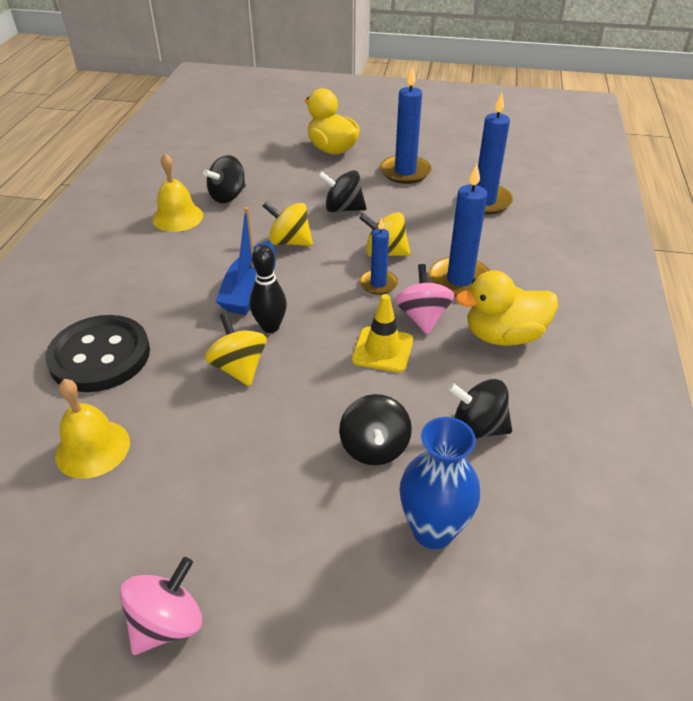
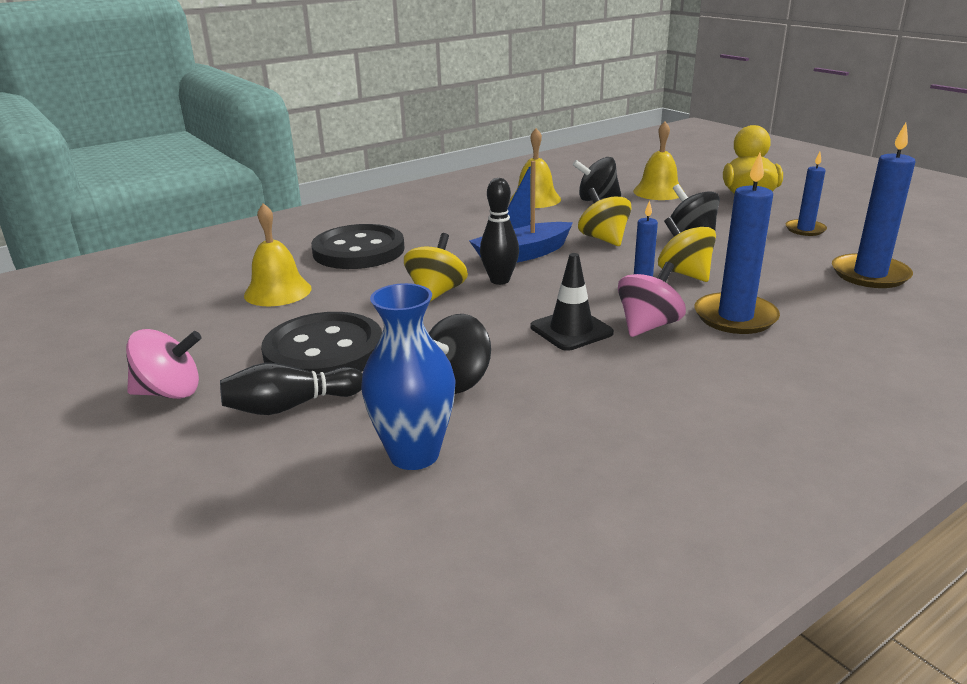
camera: 45 degrees right, 15 degrees down
(236, 486) = (324, 351): none -> black button
(265, 168) = (658, 192): none -> yellow bell
(291, 556) = (291, 406): none -> black bowling pin
(382, 350) = (571, 330): yellow traffic cone -> black traffic cone
(405, 172) = (805, 229): blue candle -> blue candle, size x0.60
(477, 428) = (572, 416): black spinning top -> none
(503, 336) = (716, 371): yellow duck -> none

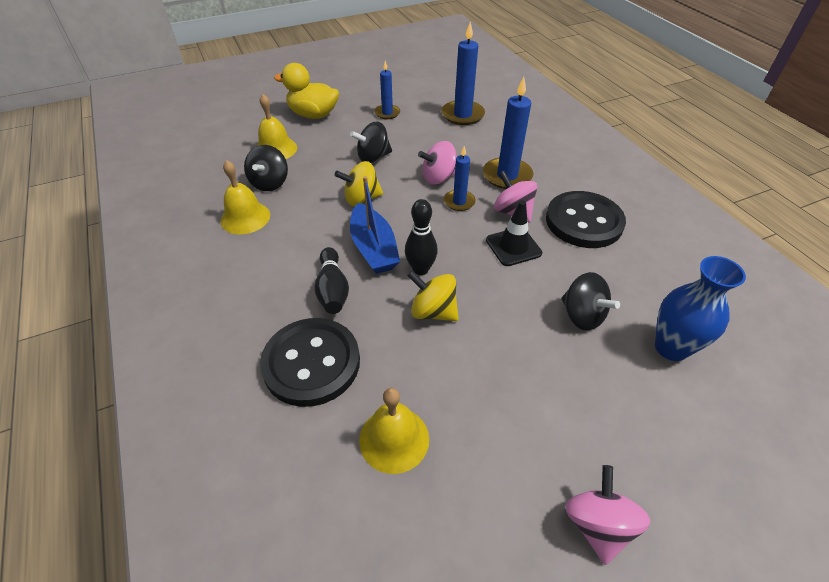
camera: 80 degrees left, 20 degrees up
(291, 406) = (617, 421): black bowling pin -> black bowling pin (332, 290)
(324, 351) = (529, 397): black button -> black button (584, 222)
(684, 273) = (438, 178): yellow spinning top -> pink spinning top

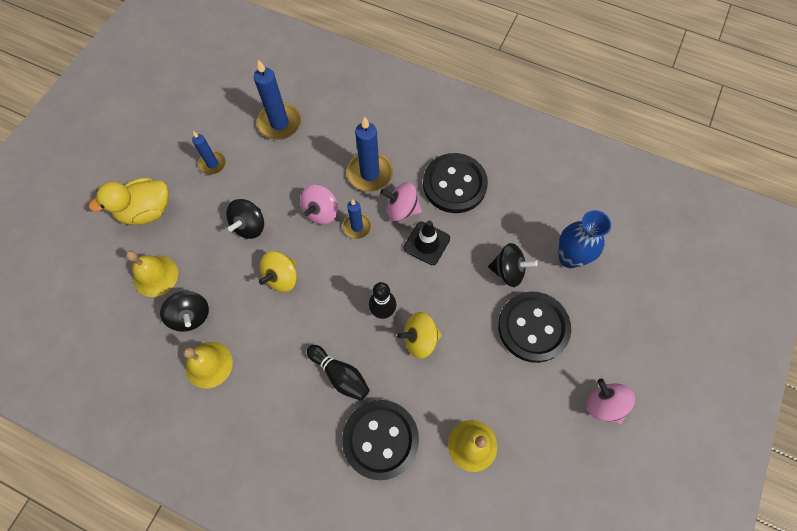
camera: 40 degrees left, 20 degrees up
(373, 248) = (334, 317): blue boat -> none
(568, 381) = (533, 327): none -> black button

